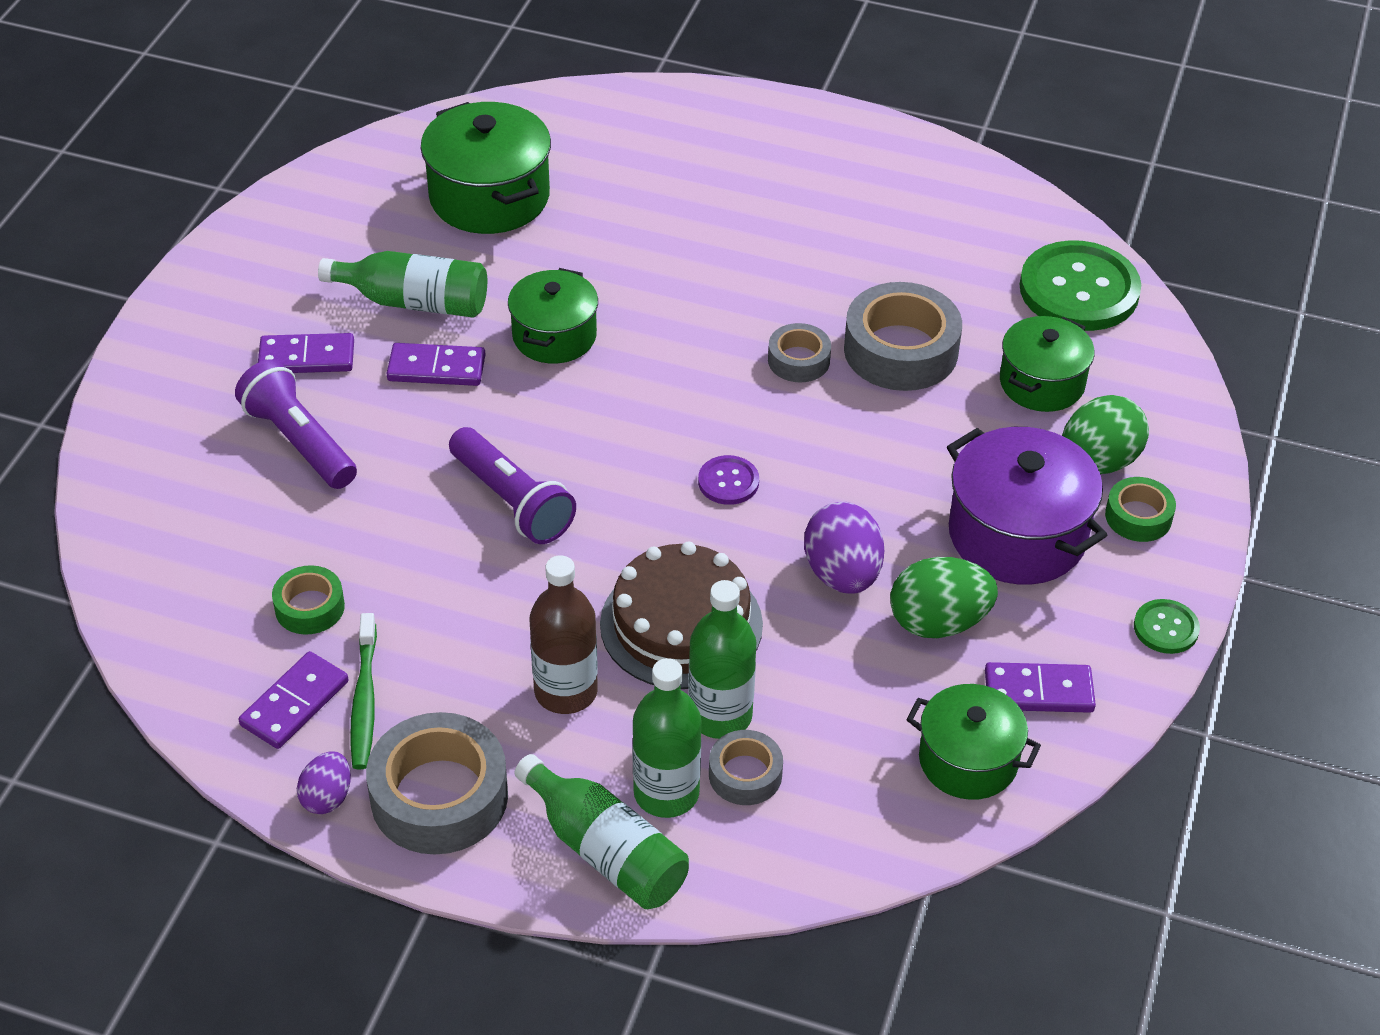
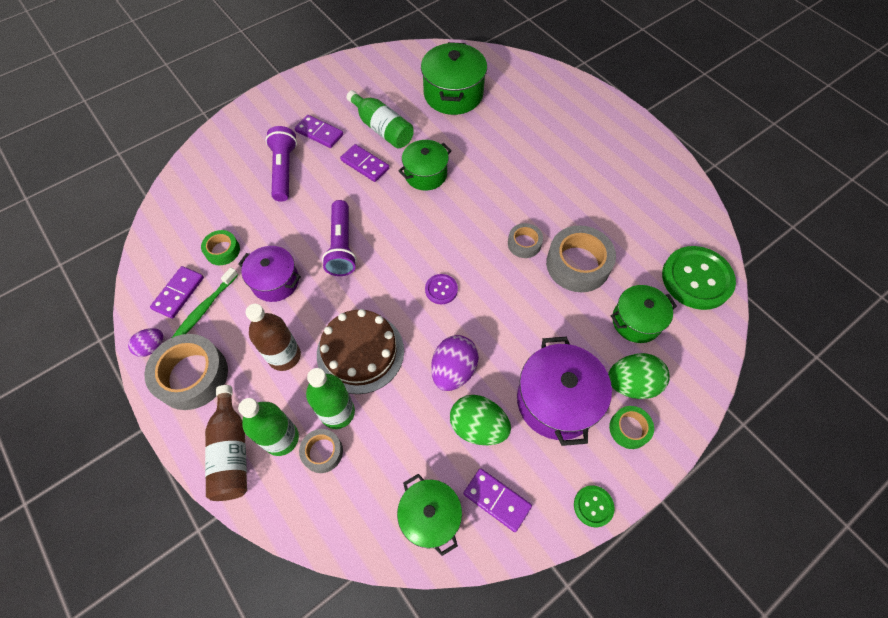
camera: 35 degrees right, 15 degrees up
(295, 703) = (179, 293): purple domino -> purple domino turned 45 degrees counterclockwise
(449, 604) = (275, 282): none -> purple pot
(605, 850) = (232, 451): green bottle -> brown bottle

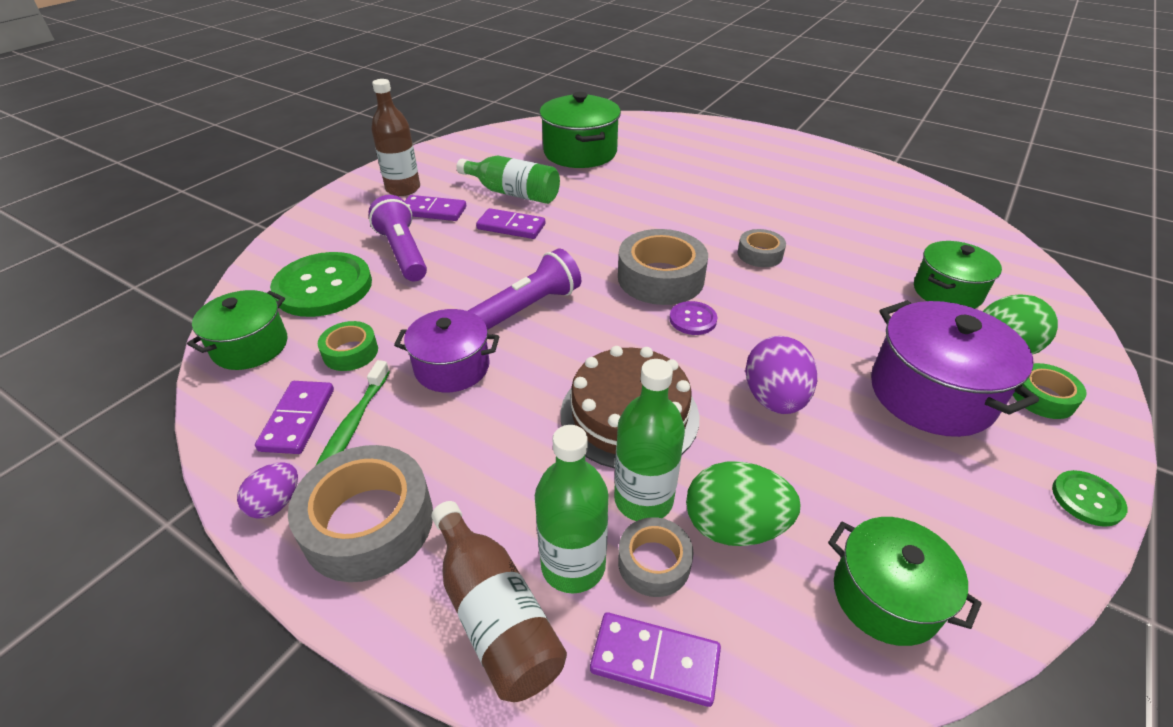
camera: 20 degrees left, 20 degrees down
(284, 356) = (515, 451): brown bottle -> brown bottle (403, 189)
(341, 246) = (528, 308): purple flashlight -> purple flashlight turned 105 degrees counterclockwise
(426, 174) = (594, 220): green pot -> green pot (250, 346)
(478, 427) = (858, 453): green egg -> green egg (734, 527)
(496, 500) = (959, 537): purple domino -> purple domino (655, 661)
(578, 264) = (836, 258): grey tape -> grey tape (660, 278)
(696, 279) = (972, 241): green button -> green button (323, 287)

